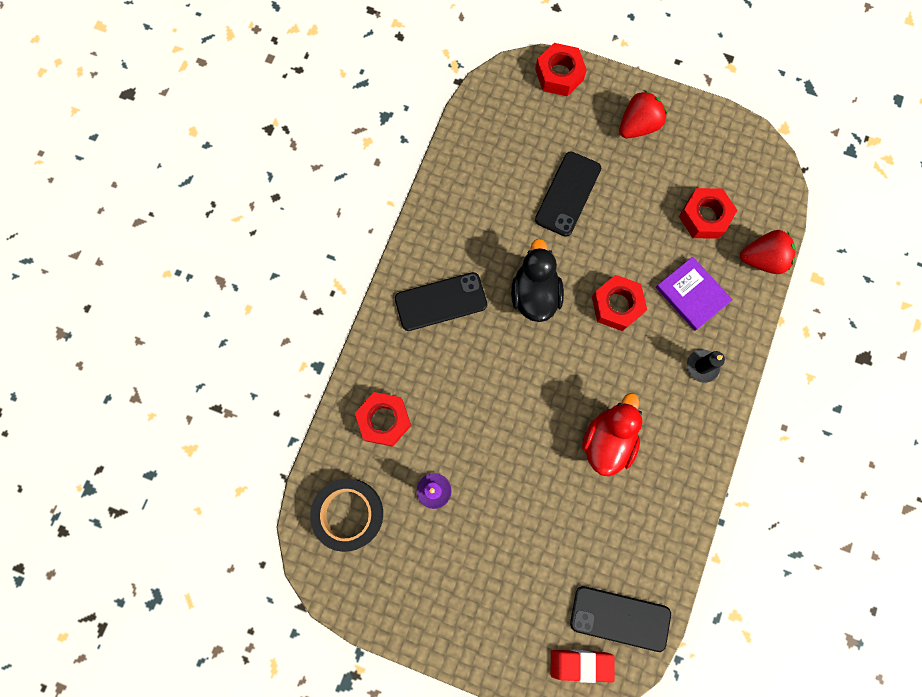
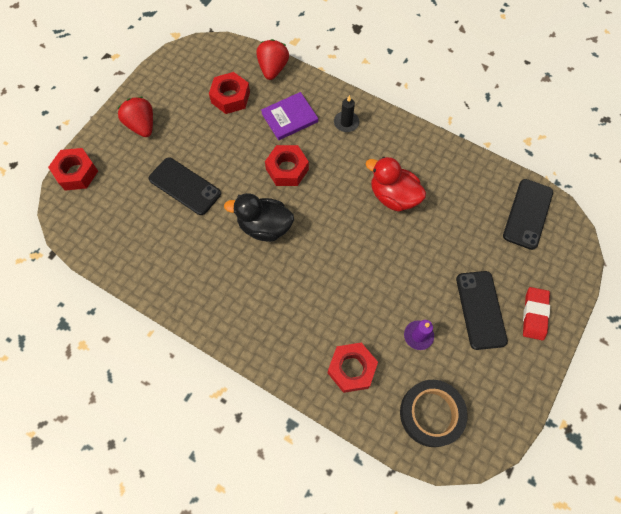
camera: 80 degrees left, 10 degrees down
(441, 302) = (254, 303): black phone -> black phone (480, 309)
(581, 664) = (561, 247): red eraser -> red eraser (534, 314)

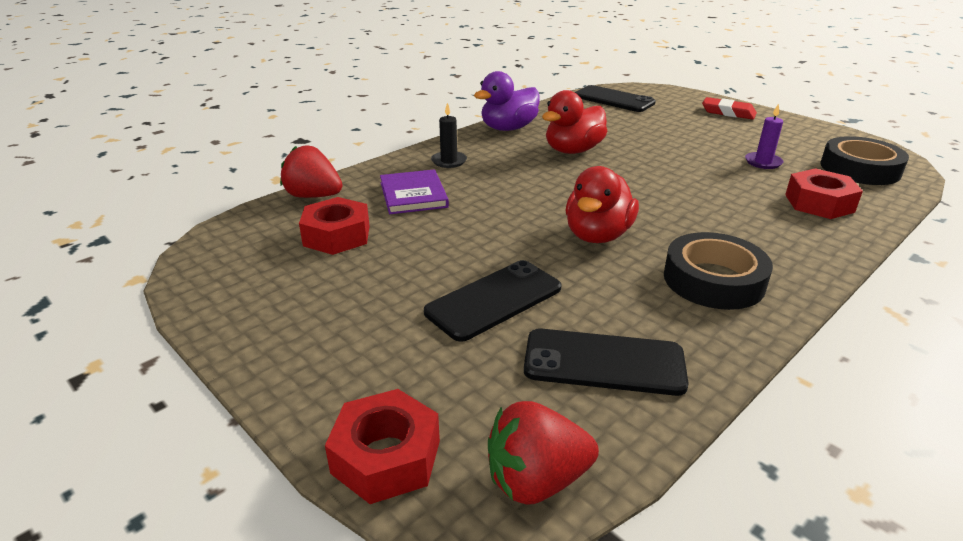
camera: 75 degrees left, 35 degrees down
(142, 125) = (322, 338): red strawberry -> red strawberry (536, 480)
(227, 292) = (713, 280): none -> black tape
(264, 227) = (597, 235): black duck -> red duck
(287, 169) = (503, 207): red nut -> none
(422, 145) = (508, 128): none -> purple duck
(480, 309) = (725, 131): black phone -> black phone (604, 362)

